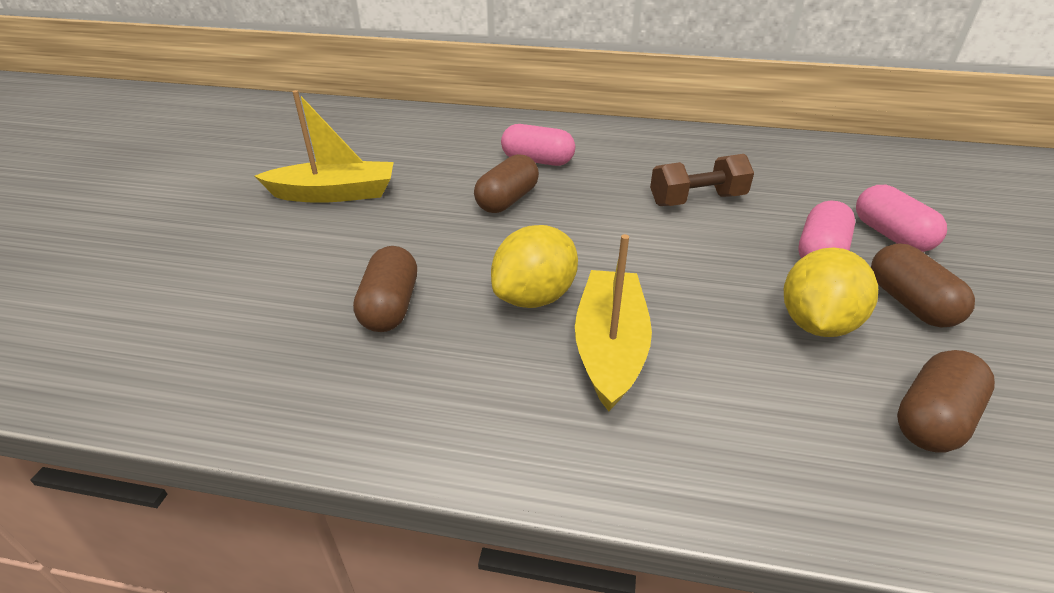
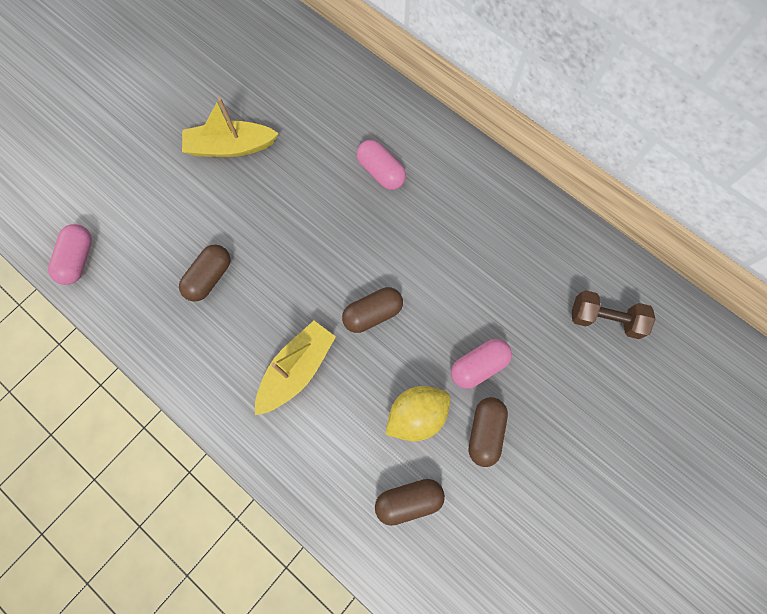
camera: 30 degrees right, 35 degrees up
(334, 194) = (230, 147): yellow boat -> yellow boat turned 150 degrees clockwise
(507, 200) = (330, 210): brown capsule -> brown capsule (373, 314)
(535, 297) = (286, 311): yellow lemon -> none
(697, 200) = (451, 274): brown dumbbell -> brown dumbbell (605, 319)
(891, 235) = (541, 376): pink capsule -> pink capsule (78, 259)

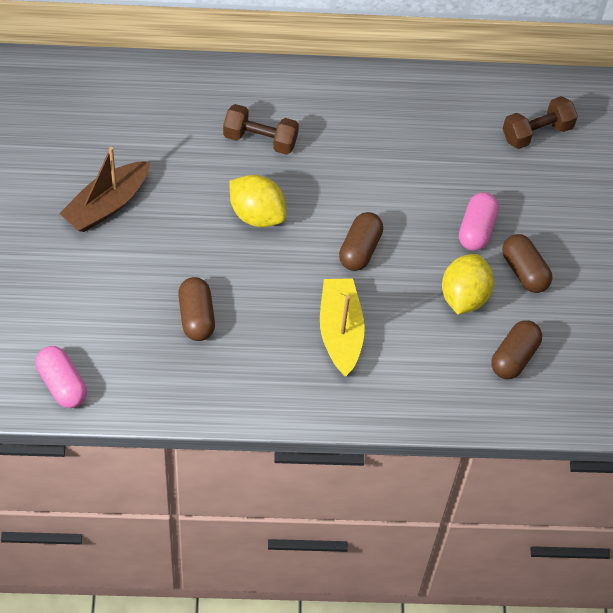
camera: 45 degrees left, 15 degrees down
(230, 147) = (107, 205): yellow boat -> brown boat
(324, 229) = (257, 214): none -> yellow lemon
(381, 172) = (260, 139): pink capsule -> brown dumbbell

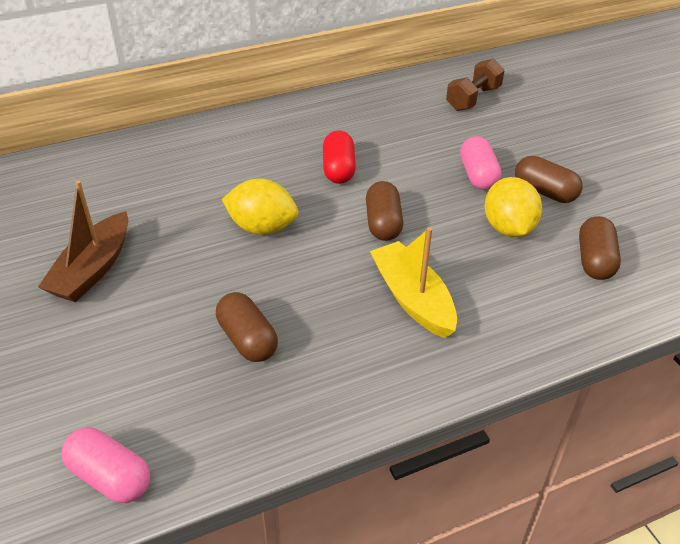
camera: 20 degrees left, 15 degrees down
(260, 139) = (231, 170): brown dumbbell -> none
(355, 174) = (338, 169): none -> red capsule

